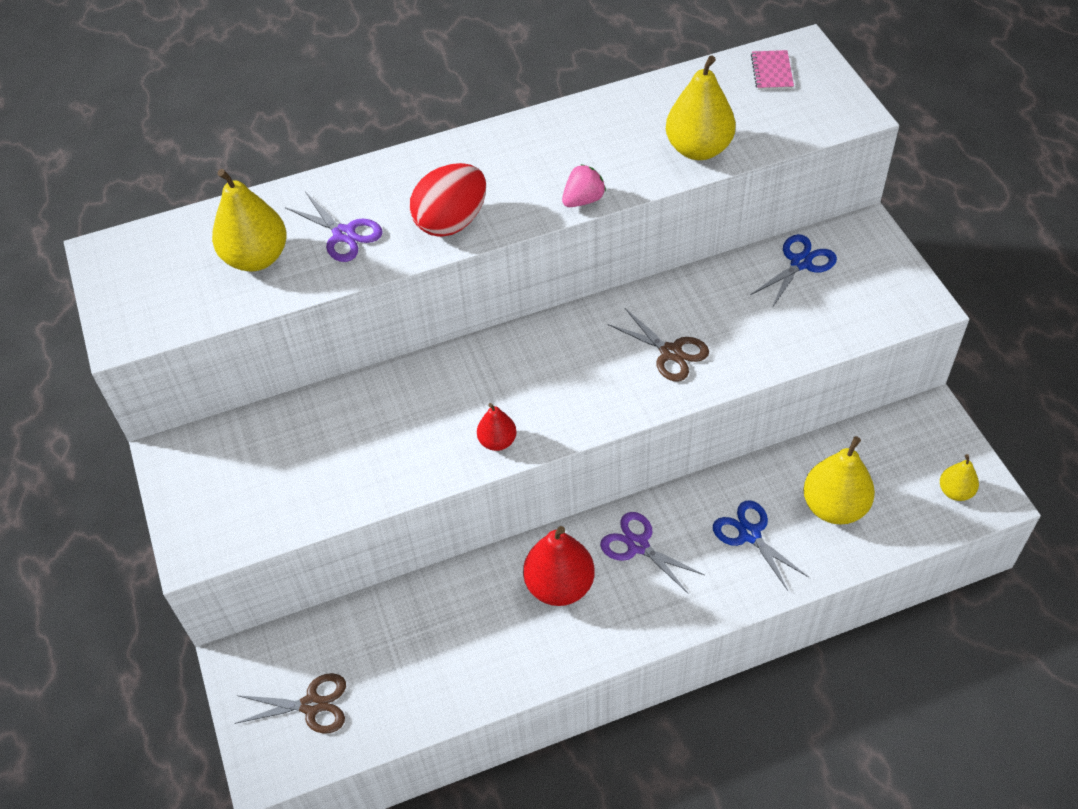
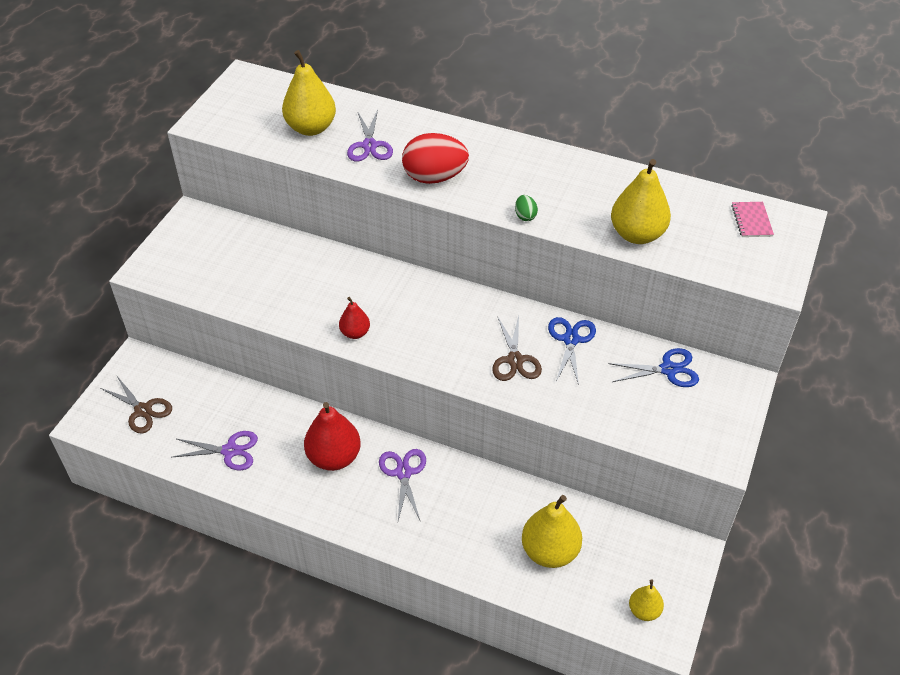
camera: 40 degrees right, 5 degrees down
(453, 666) = (230, 451): none -> purple scissors
(583, 200) = (525, 216): pink strawberry -> green egg
(750, 534) = (476, 522): blue scissors -> blue scissors (570, 340)
(772, 72) = (751, 220): pink notebook -> pink notebook turned 45 degrees counterclockwise

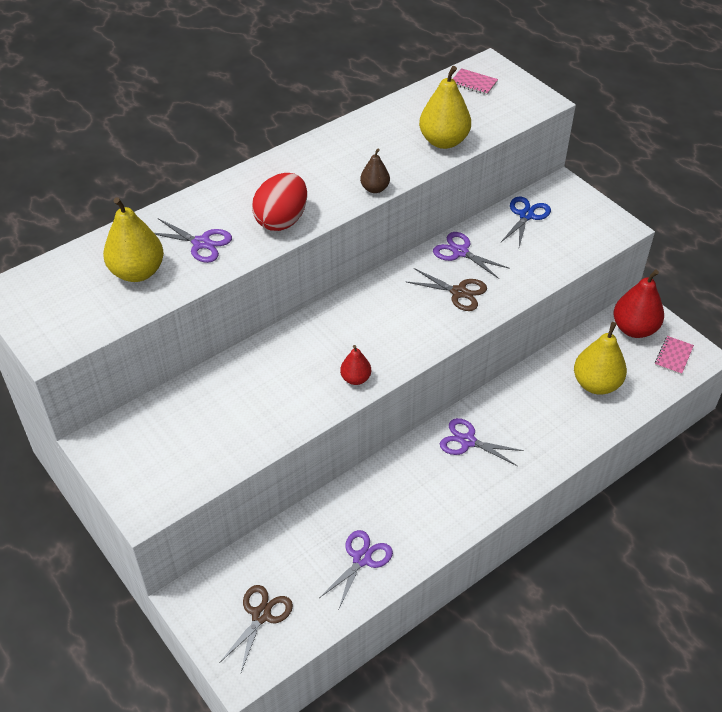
camera: 60 degrees left, 0 degrees up
(143, 410) = (261, 615): brown scissors -> brown scissors turned 45 degrees counterclockwise
(334, 457) = (420, 482): red pear -> red pear (634, 329)
(525, 216) = (375, 189): green egg -> brown pear
(570, 340) = (460, 252): blue scissors -> purple scissors
(644, 610) = (673, 356): yellow pear -> pink notebook

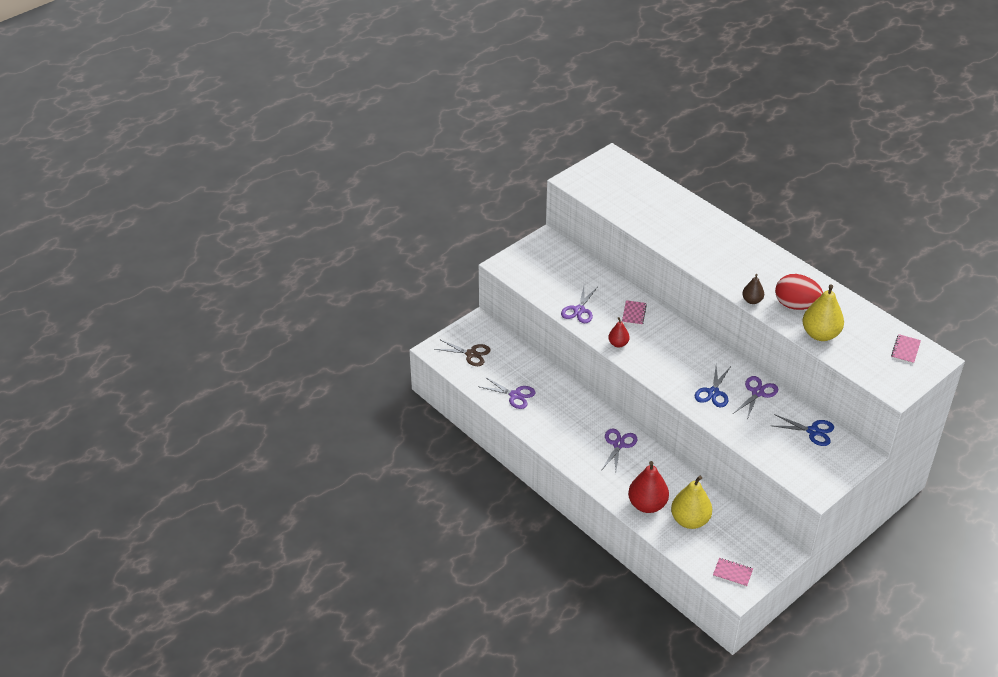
camera: 85 degrees right, 5 degrees down
(137, 272) = (640, 203): yellow pear -> none
(201, 243) = (673, 226): purple scissors -> purple scissors (579, 310)
(282, 220) = (705, 259): red egg -> red egg (796, 305)
(295, 354) = (634, 313): none -> pink notebook
(459, 292) = (713, 392): brown scissors -> blue scissors
(634, 329) = (757, 548): red pear -> red pear (647, 505)

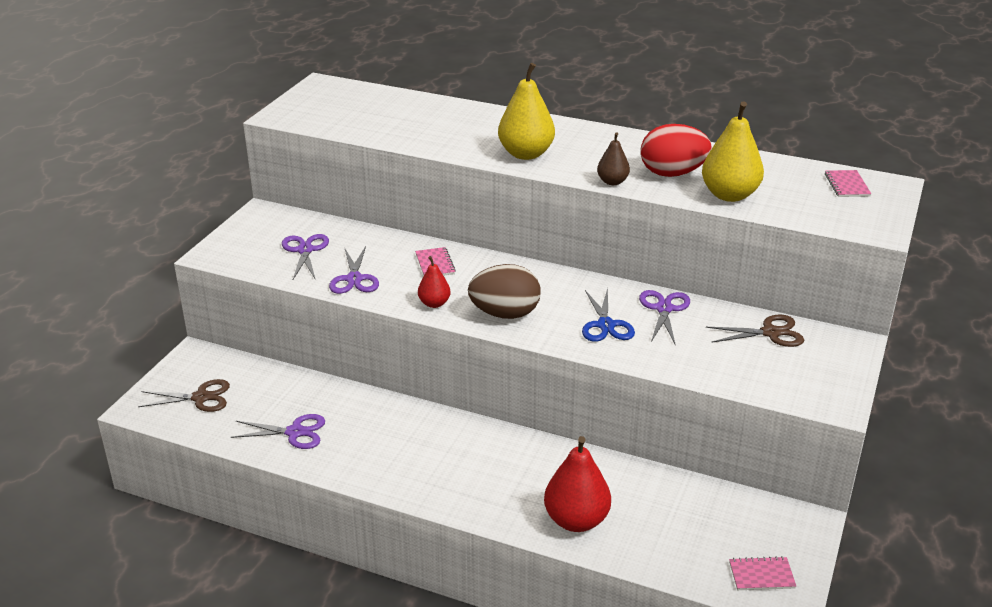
camera: 25 degrees left, 10 degrees down
(618, 444) = (485, 451): purple scissors -> purple scissors (305, 250)
(656, 365) = (505, 314): none -> brown egg
(690, 520) = (651, 521): yellow pear -> yellow pear (526, 154)
(813, 431) = (770, 333): blue scissors -> brown scissors

